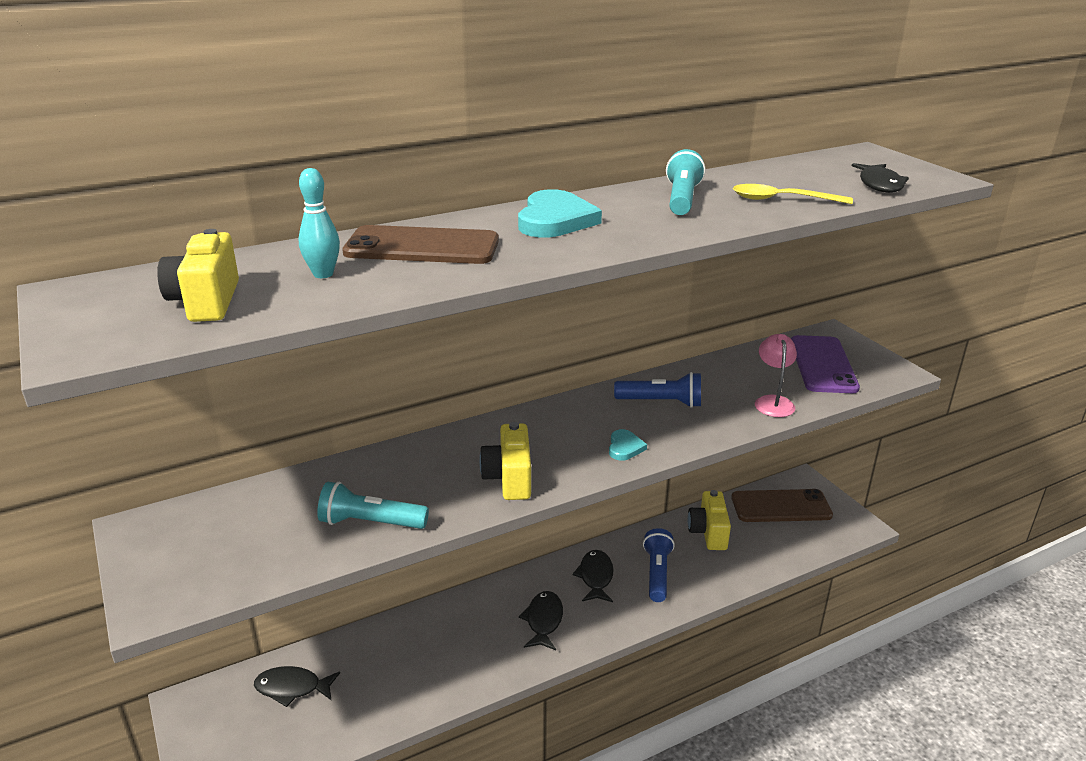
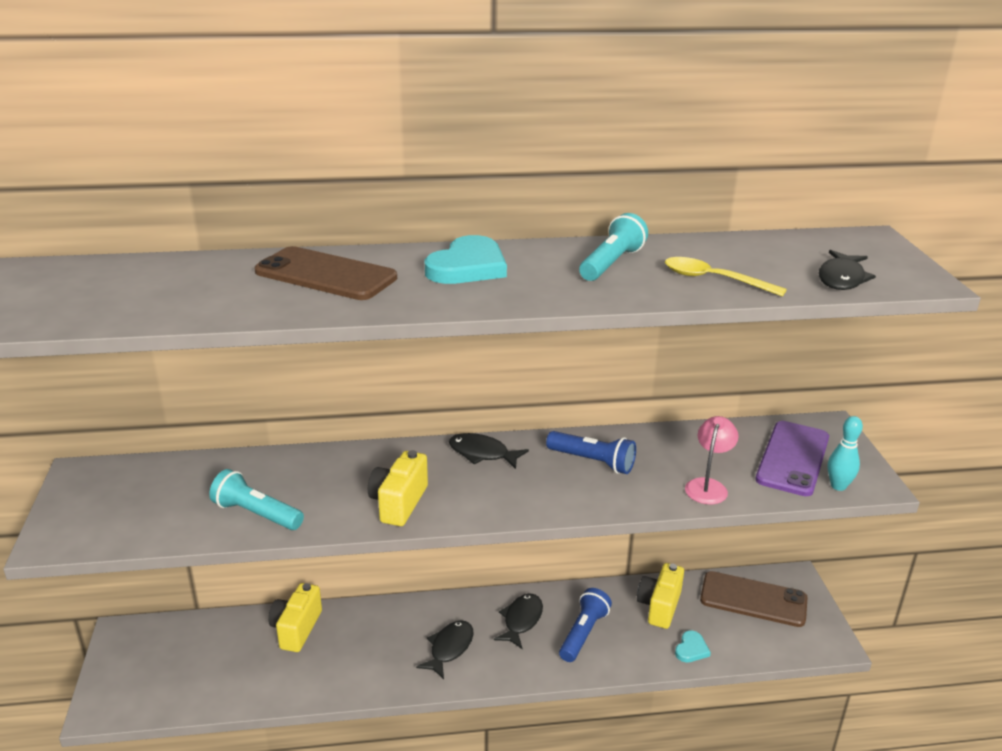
camera: 20 degrees right, 0 degrees up
(206, 302) = (113, 297): yellow camera -> yellow camera (296, 629)
(292, 688) = (206, 645): black fish -> black fish (482, 453)
(323, 274) = (222, 287): turquoise bowling pin -> turquoise bowling pin (838, 486)
(625, 447) = (525, 498): turquoise heart -> turquoise heart (691, 649)

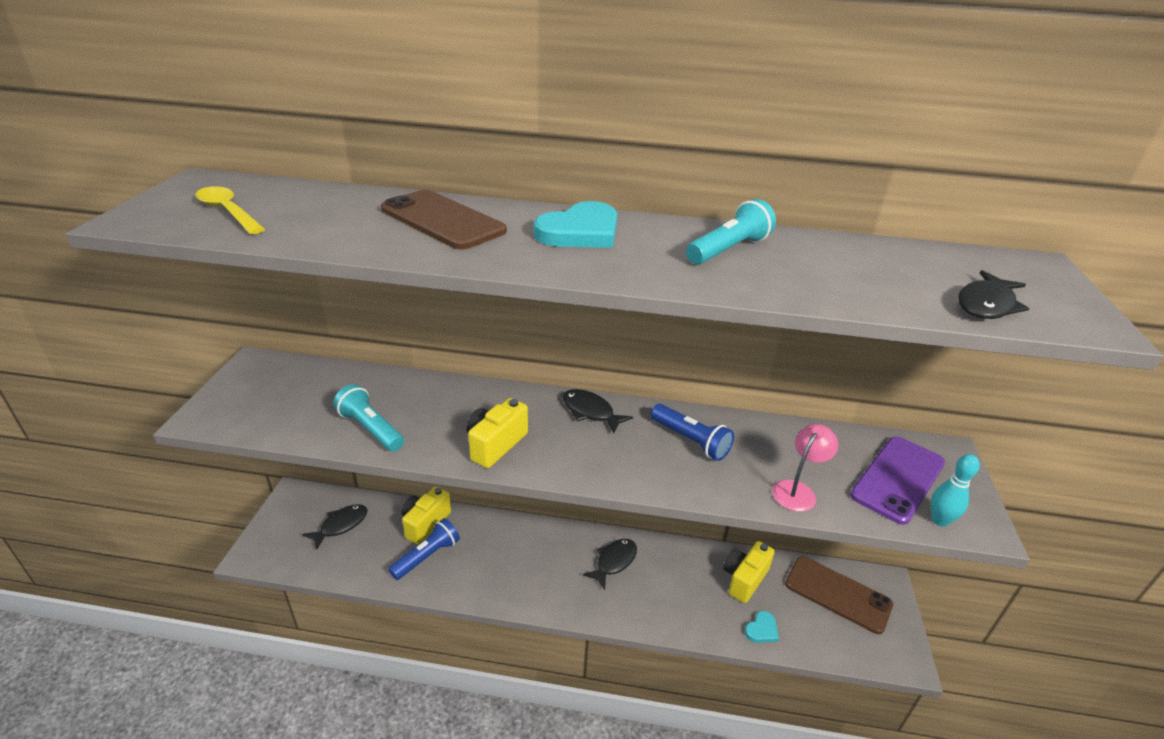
camera: 15 degrees right, 5 degrees up
(449, 648) = (543, 573): black fish -> black fish (341, 525)
(583, 633) = (665, 588): blue flashlight -> blue flashlight (427, 556)
(713, 280) = (833, 283): yellow spoon -> yellow spoon (228, 212)

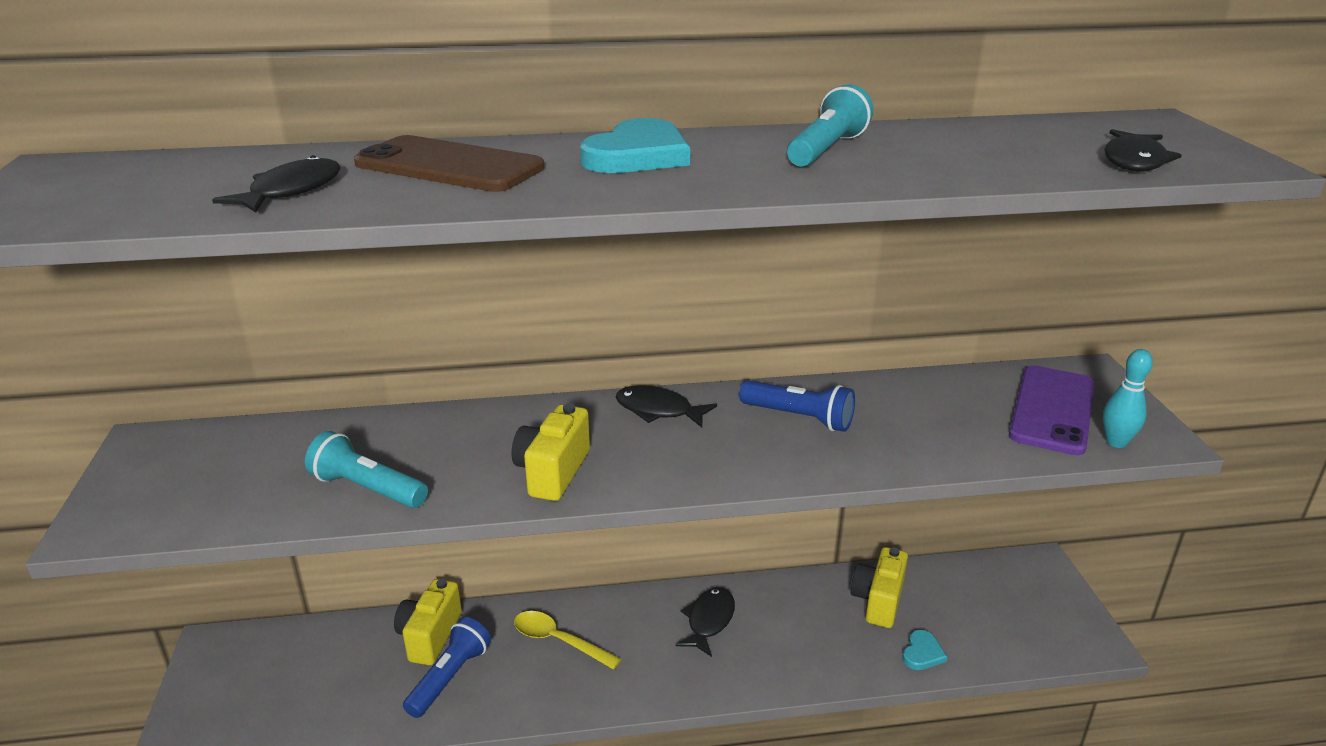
camera: 15 degrees left, 5 degrees down
(228, 212) = (131, 194): yellow spoon -> yellow spoon (558, 641)
(341, 525) = (303, 669): black fish -> black fish (291, 191)
(798, 490) = (949, 445): pink lamp -> none
(837, 594) = (993, 590): brown phone -> none

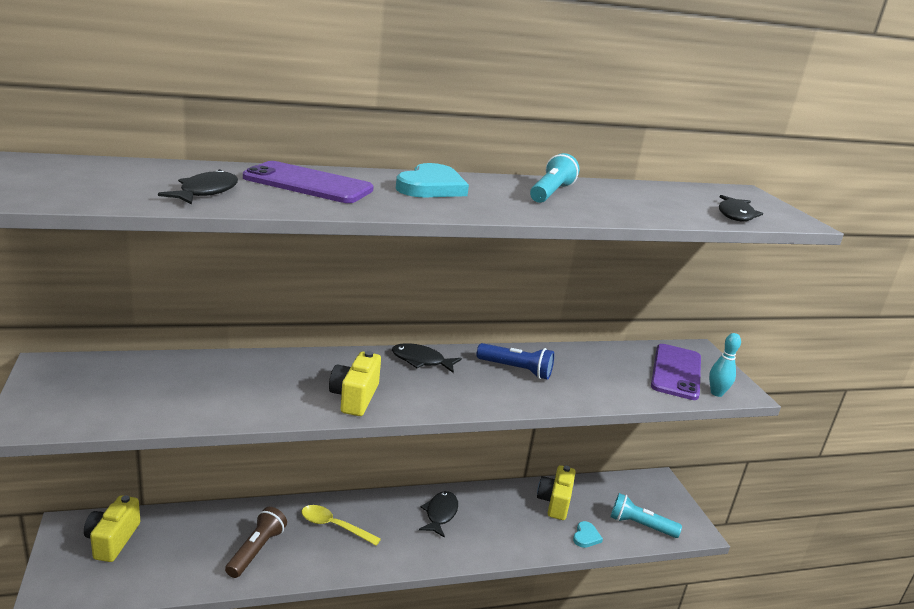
camera: 10 degrees left, 5 degrees down
(367, 489) = (224, 404): turquoise flashlight -> turquoise flashlight (640, 525)
(430, 636) = (238, 522): yellow camera -> yellow camera (112, 540)
(449, 166) = (308, 184): brown phone -> purple phone
(449, 677) = (256, 550): blue flashlight -> brown flashlight

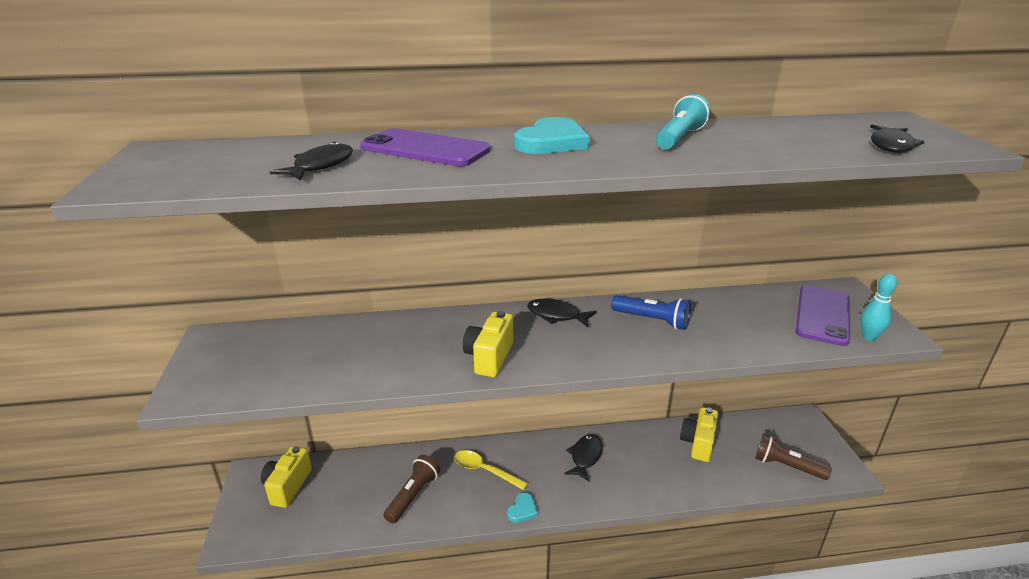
camera: 10 degrees right, 5 degrees up
(586, 536) = (731, 479): turquoise heart -> turquoise heart (522, 510)
(640, 525) = (787, 466): turquoise flashlight -> brown flashlight

